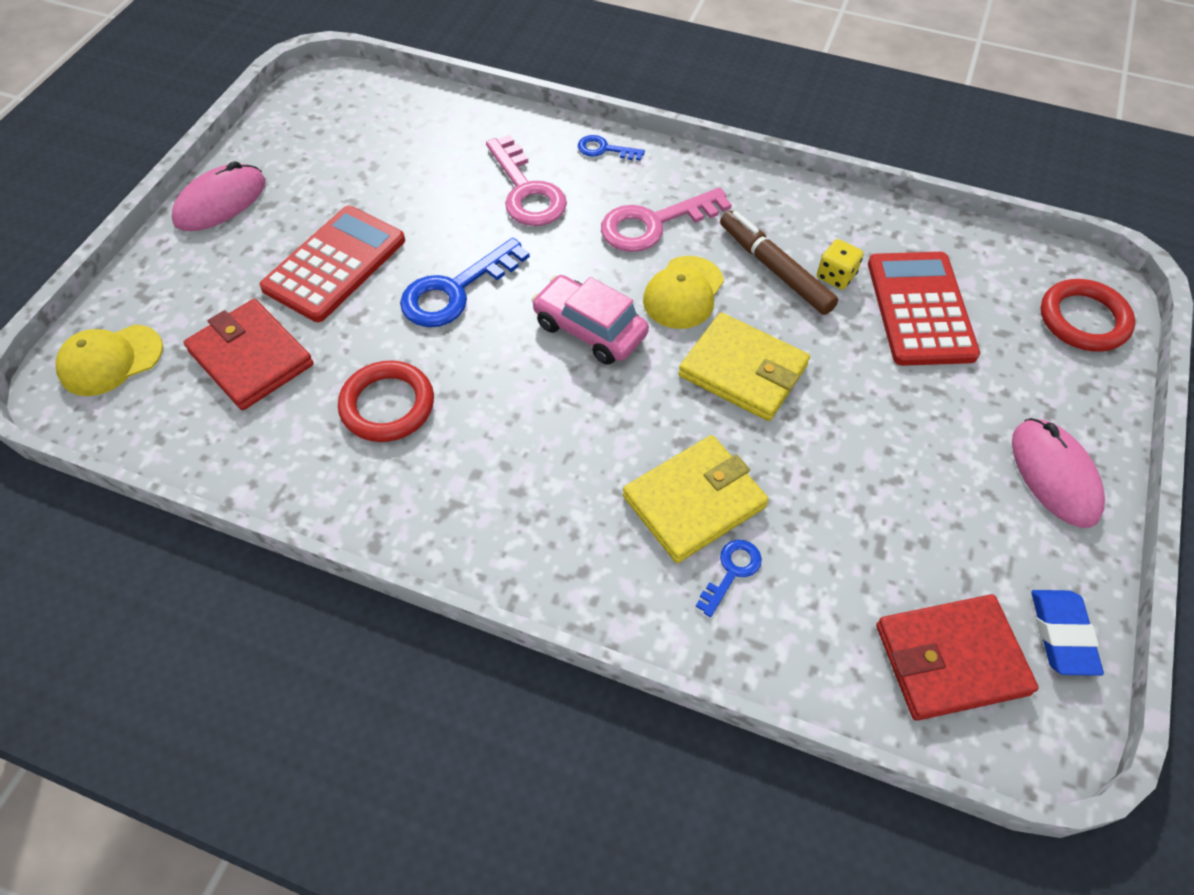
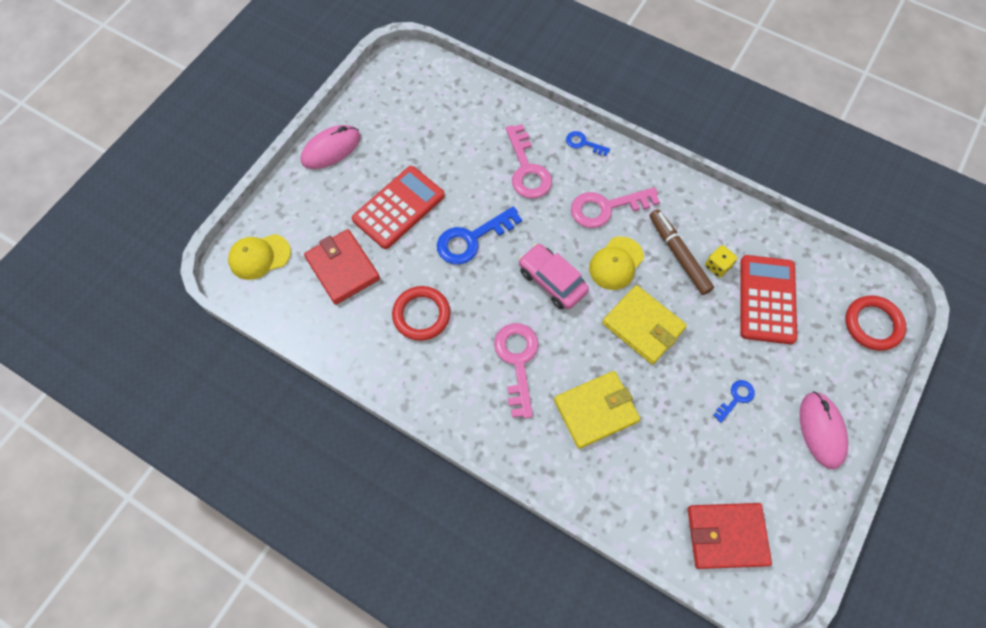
camera: 10 degrees right, 10 degrees up
(554, 449) = (517, 361): none -> pink key
(731, 572) = (609, 459): blue key -> blue key (736, 398)
(1062, 634) = (796, 533): blue eraser -> none

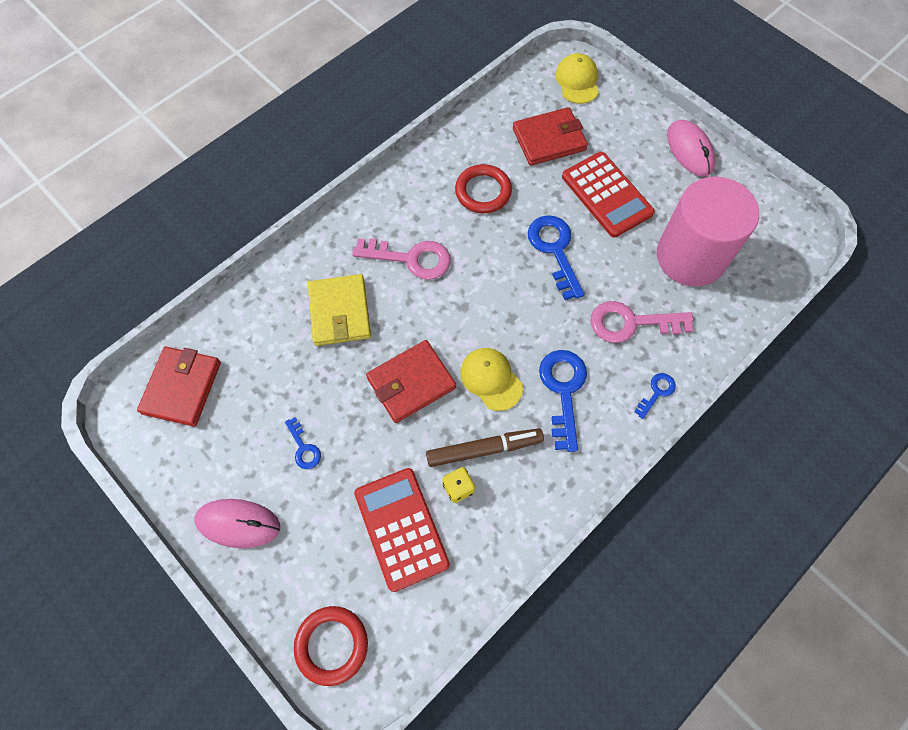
camera: 105 degrees right, 0 degrees up
(448, 135) = (690, 256): none -> pink cylinder
(552, 281) = (487, 311): pink car -> none
(606, 208) = (563, 391): pink key -> blue key
(643, 326) = (411, 383): yellow wallet -> red wallet
(767, 299) = (401, 528): red calculator -> red calculator turned 135 degrees counterclockwise

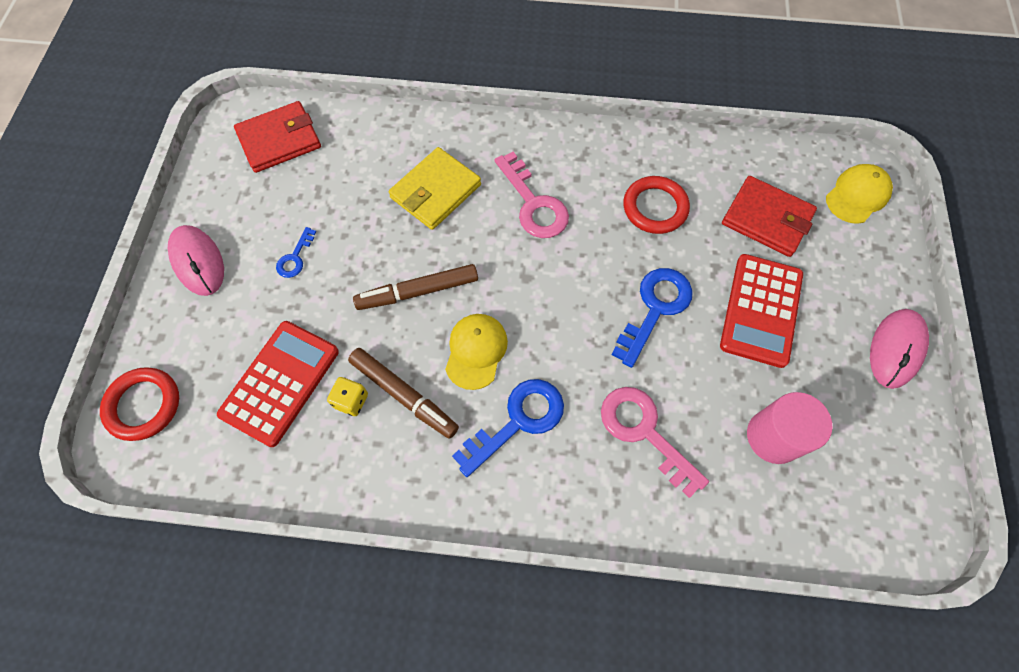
camera: 50 degrees right, 0 degrees up
(411, 383) = (418, 291): red wallet -> brown marker
(656, 392) = (592, 510): blue key -> none
(690, 256) = (773, 437): pink cylinder -> pink cylinder, size x0.60

